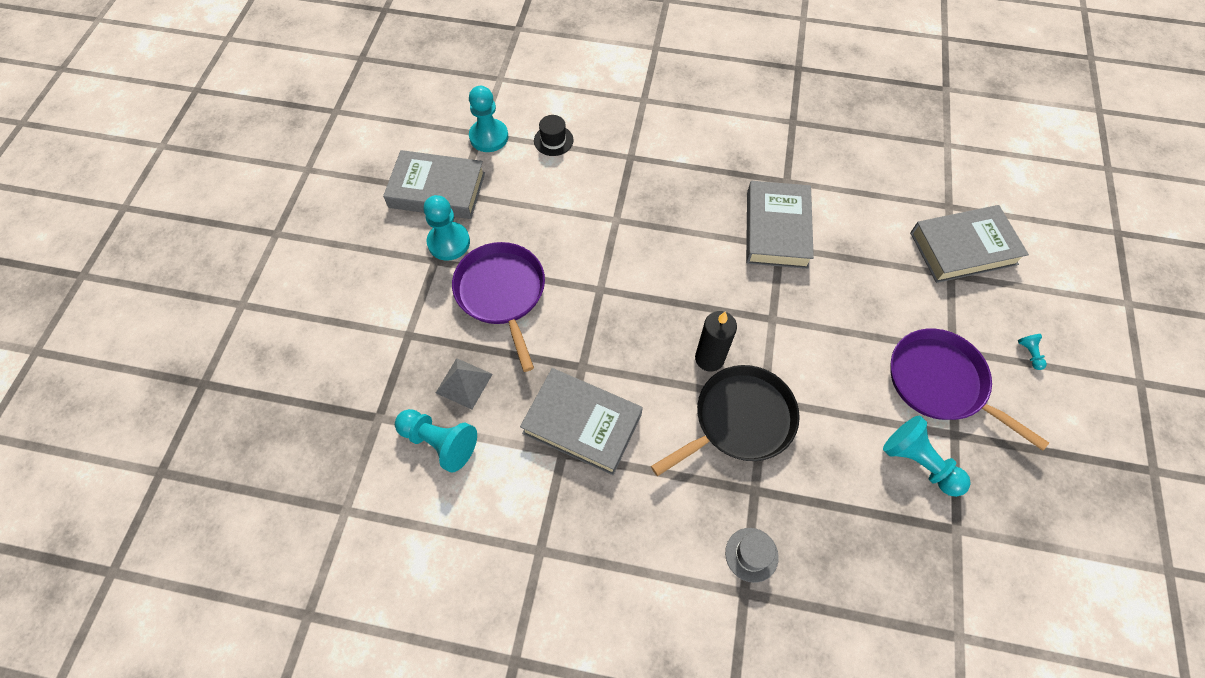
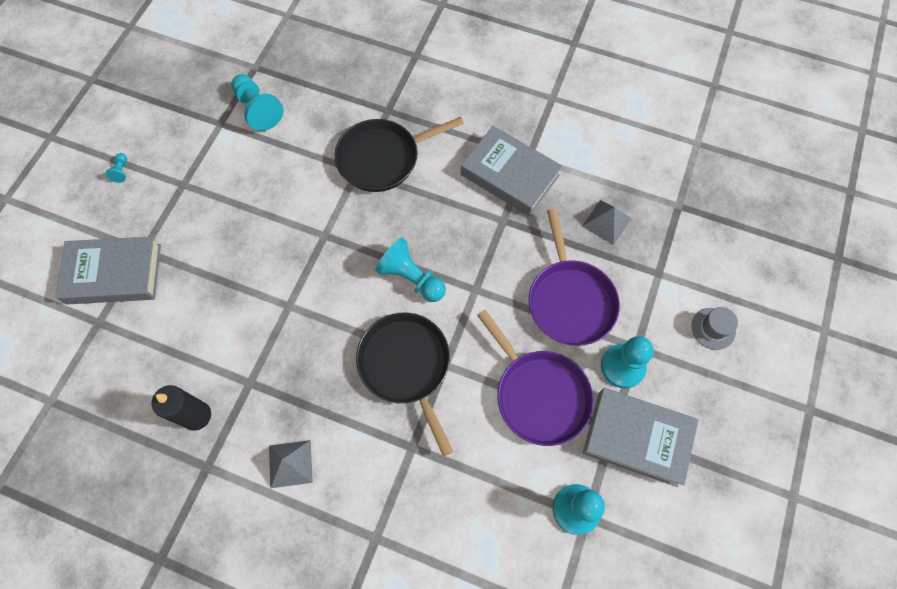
camera: 170 degrees left, 5 degrees up
(439, 442) = (626, 179): turquoise pawn -> turquoise pawn (411, 278)
(553, 140) = (498, 489): black hat -> none
(651, 213) = (406, 366): none -> black pan
(709, 358) = (391, 209): black candle -> black candle (197, 416)
(726, 133) = (290, 463): none -> grey pyramid
(751, 554) = (403, 74): grey hat -> grey hat (713, 328)
(776, 229) = (284, 325): grey book -> none
(940, 382) = (208, 161): purple pan -> purple pan (539, 394)

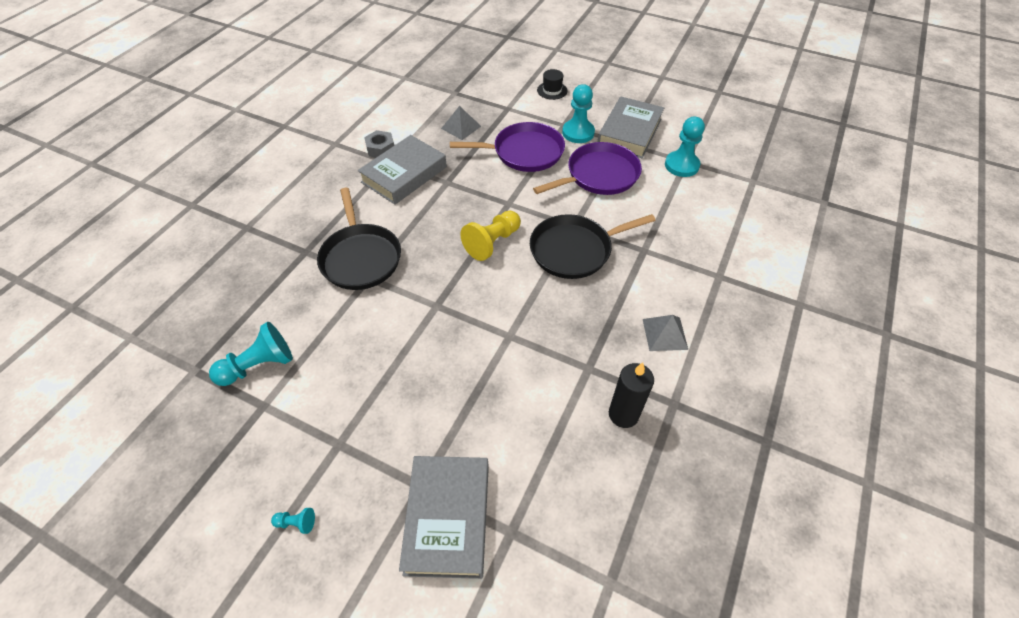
camera: 85 degrees left, 15 degrees down
(411, 278) = (492, 243): turquoise pawn -> yellow pawn
(550, 144) = (381, 149): none -> grey nut
(713, 328) = (552, 90): grey hat -> black hat

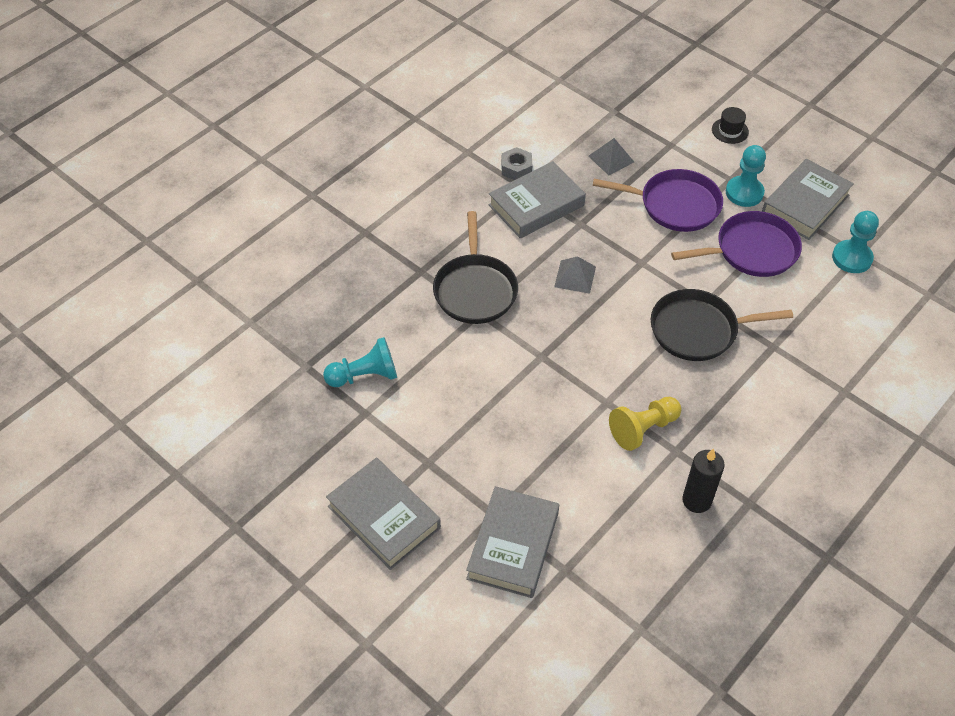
camera: 15 degrees right, 0 degrees up
(296, 523) = (384, 517): turquoise pawn -> grey book
(492, 243) = (613, 303): yellow pawn -> yellow pawn (643, 429)
(665, 334) = (764, 436): grey pyramid -> grey pyramid (575, 276)

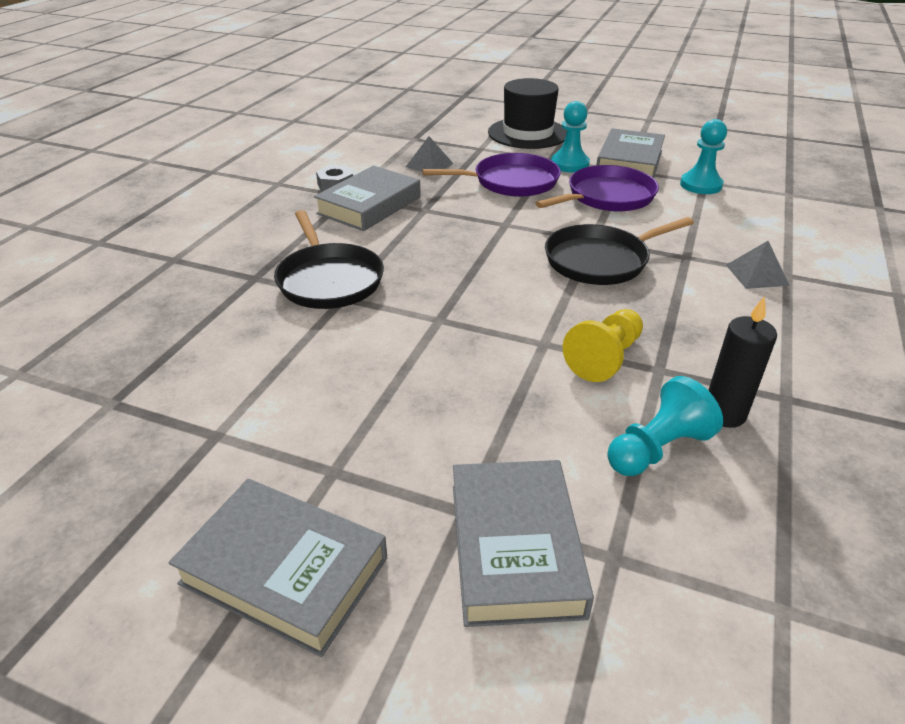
camera: 20 degrees left, 15 degrees down
(364, 376) = (205, 392): turquoise pawn -> turquoise pawn (657, 449)
(575, 276) = (440, 247): grey pyramid -> grey pyramid (757, 275)
(730, 131) = (528, 133): black hat -> black hat, size x2.26

